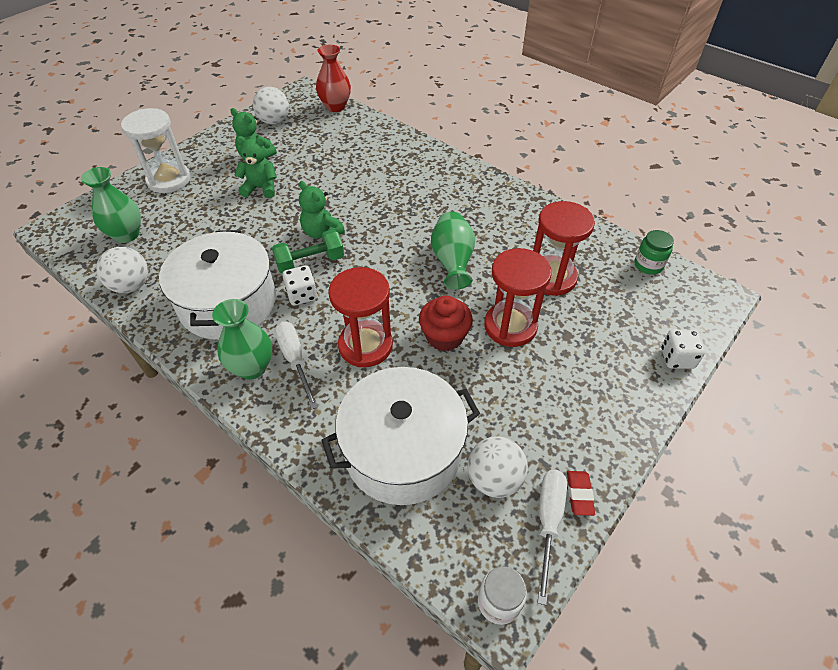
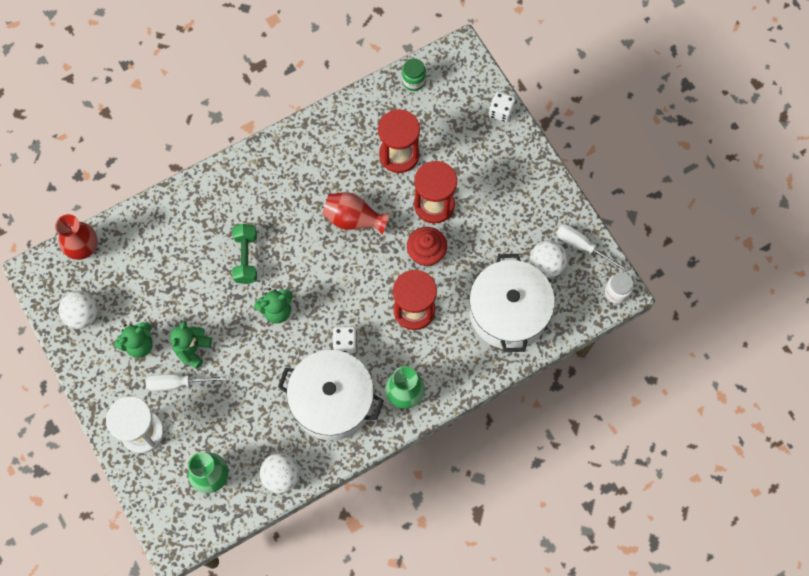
camera: 70 degrees left, 20 degrees up
(295, 360) = (409, 362): white screwdriver -> white screwdriver (178, 383)
(310, 262) = (310, 328): green dumbbell -> green dumbbell (246, 258)
(452, 261) = (353, 219): green vase -> red vase
(579, 494) = (572, 221): red eraser -> none

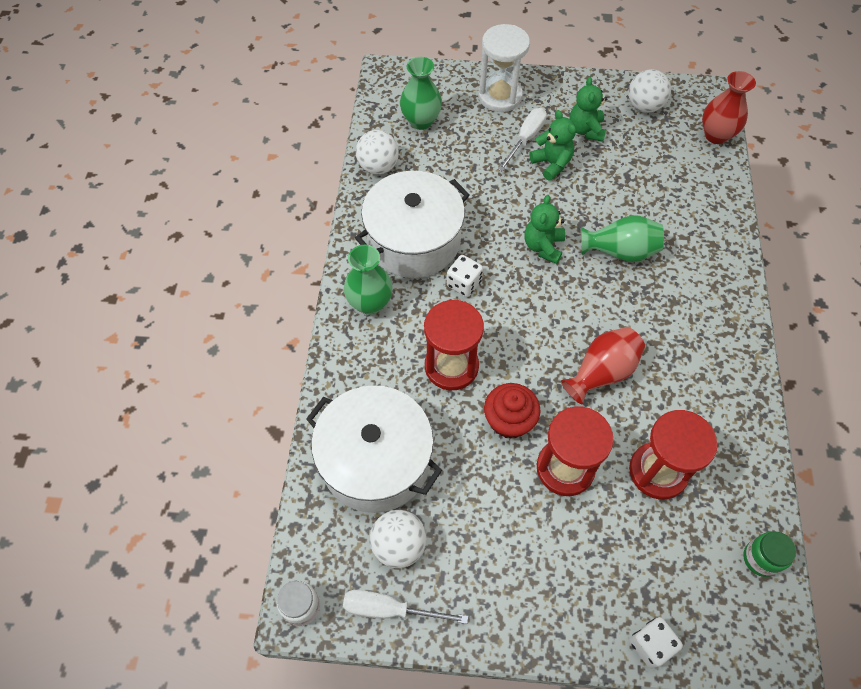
camera: 125 degrees right, 10 degrees down
(246, 258) = (620, 251): green dumbbell -> green vase
(582, 246) = (390, 609): white screwdriver -> white screwdriver turned 150 degrees counterclockwise

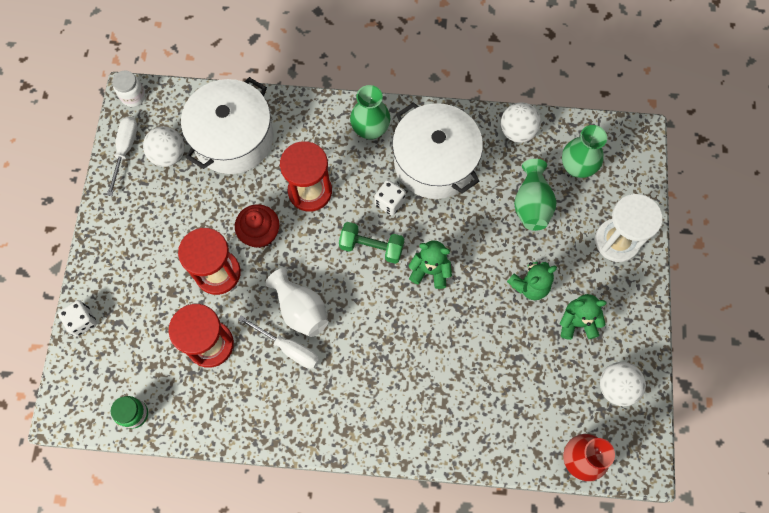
camera: 90 degrees right, 10 degrees up
(519, 301) = (371, 247): none -> green dumbbell
(525, 139) = (560, 263): white screwdriver -> white screwdriver (288, 348)
(601, 372) = (300, 309): red vase -> white vase
(620, 251) = (426, 339): green vase -> green vase (531, 204)

